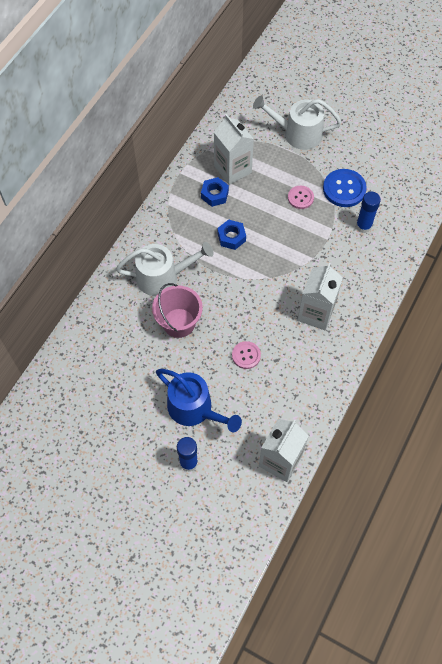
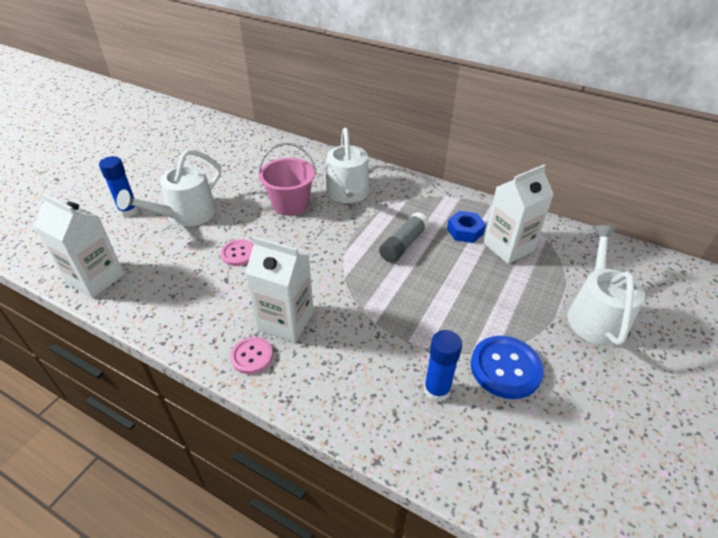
camera: 90 degrees right, 20 degrees down
(194, 409) = (186, 215): blue watering can -> white watering can
(231, 237) = (403, 244): blue nut -> grey glue stick
(300, 198) = (477, 313): pink button -> pink button (252, 356)

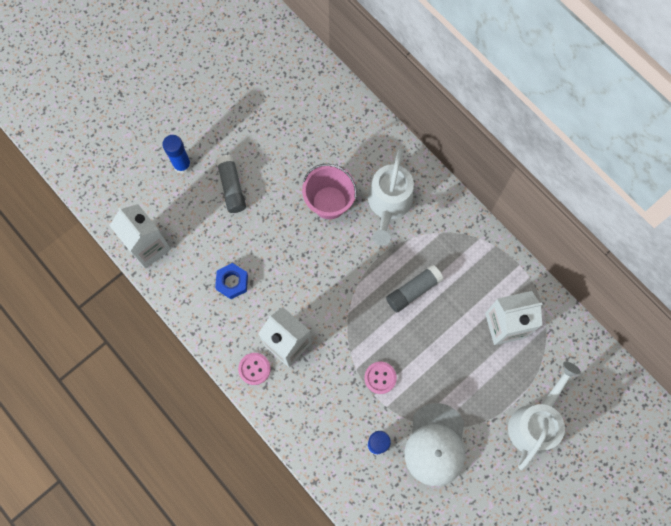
camera: 20 degrees right, 30 degrees up
(186, 215) = (232, 187): white watering can -> grey glue stick
(238, 253) = (268, 255): pink button -> pink button (380, 378)
(465, 231) = (476, 292): blue nut -> blue nut (232, 282)
(505, 368) = (435, 445): blue button -> white cap

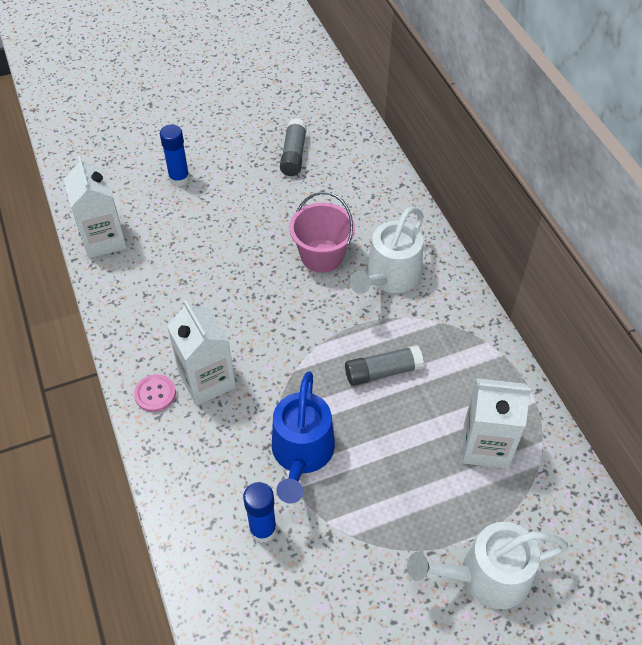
camera: 20 degrees right, 20 degrees down
(232, 187) = (221, 212): grey glue stick -> grey glue stick (293, 155)
(232, 282) = (175, 299): blue nut -> none
(380, 378) = (301, 453): pink button -> blue watering can
(435, 445) = (340, 556): white cap -> none
(535, 423) = (486, 576): white watering can -> white watering can turned 150 degrees counterclockwise

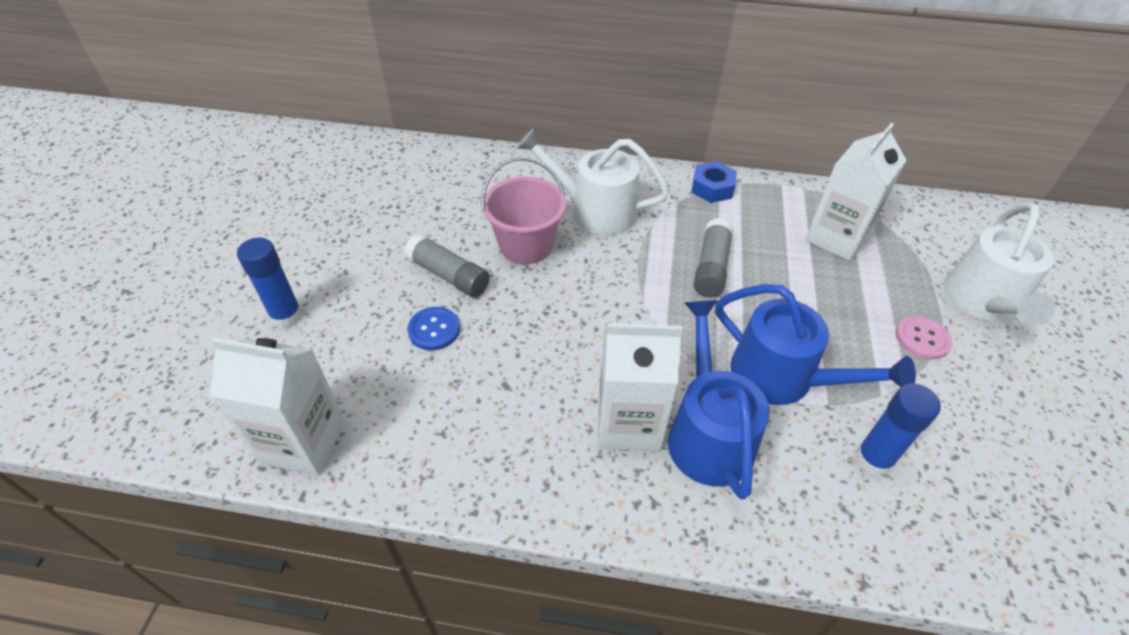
camera: 60 degrees left, 5 degrees down
(155, 394) = (615, 490): pink button -> pink button (922, 339)
(215, 249) = (434, 330): none -> blue button
(225, 426) = (708, 433): none -> blue watering can
(293, 155) = (363, 205): grey glue stick -> grey glue stick (448, 275)
(389, 276) = (595, 210): white watering can -> white watering can turned 135 degrees clockwise
(479, 338) = (712, 188): none -> blue nut

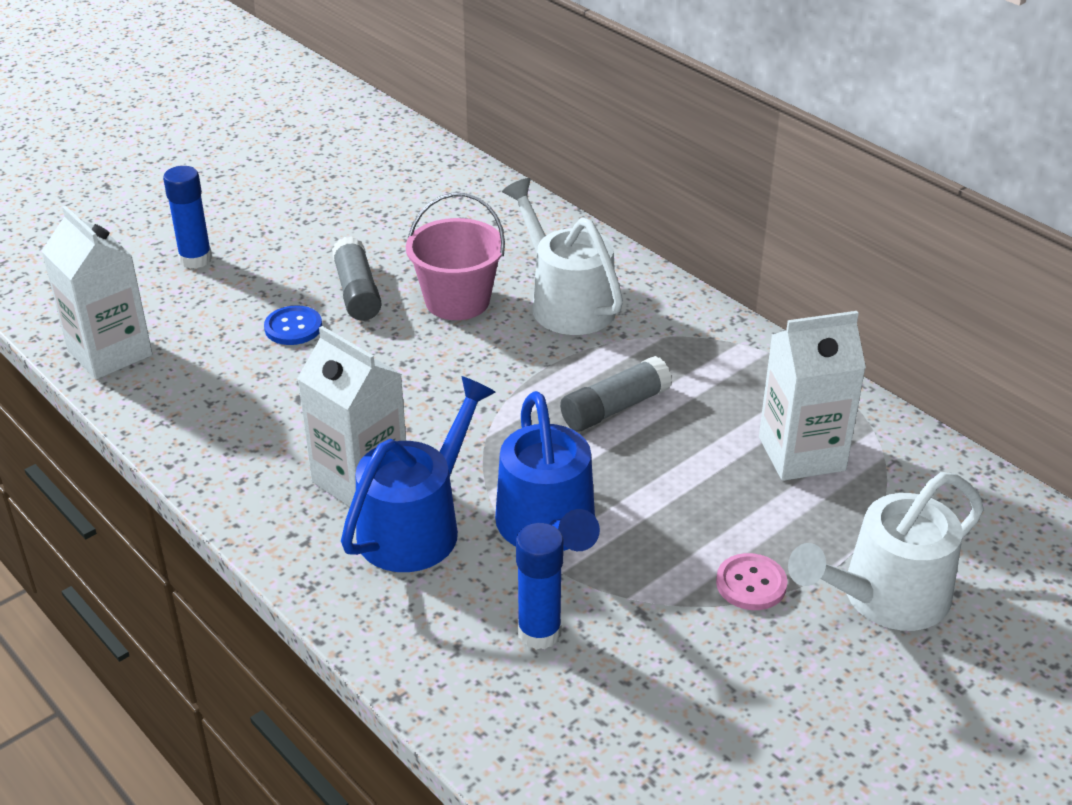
camera: 40 degrees right, 10 degrees down
(712, 188) = (727, 341): blue nut -> none

